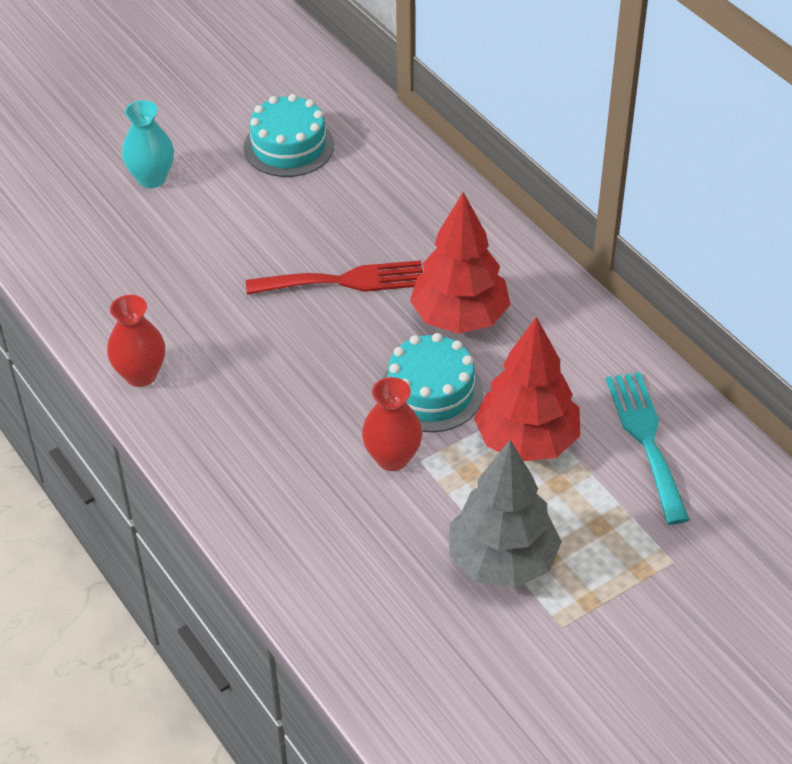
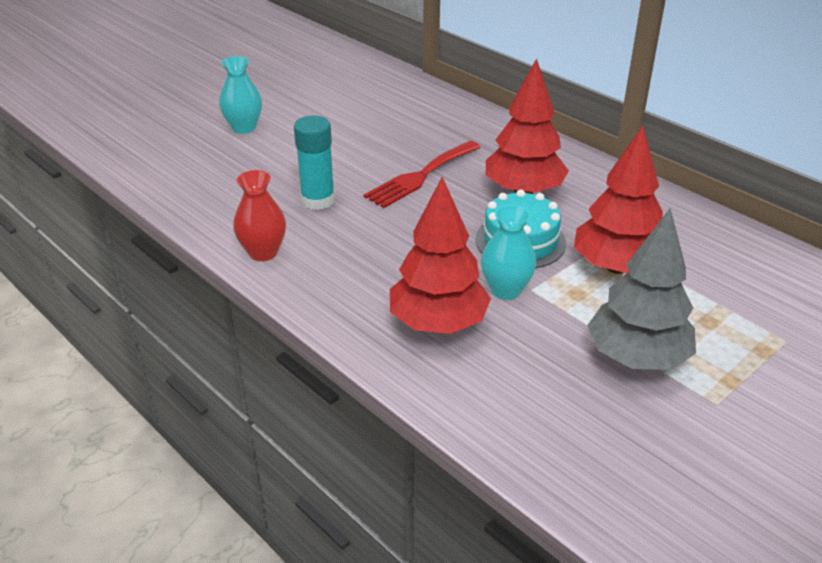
camera: 10 degrees left, 10 degrees down
(216, 305) = (318, 200): none -> turquoise glue stick
(289, 146) = (349, 102): turquoise cake -> none
(306, 492) = (438, 323): none -> red tree
(344, 281) = (420, 176): red fork -> red fork turned 150 degrees clockwise
(392, 458) = (506, 290): red vase -> turquoise vase
(646, 439) = (715, 256): turquoise fork -> none

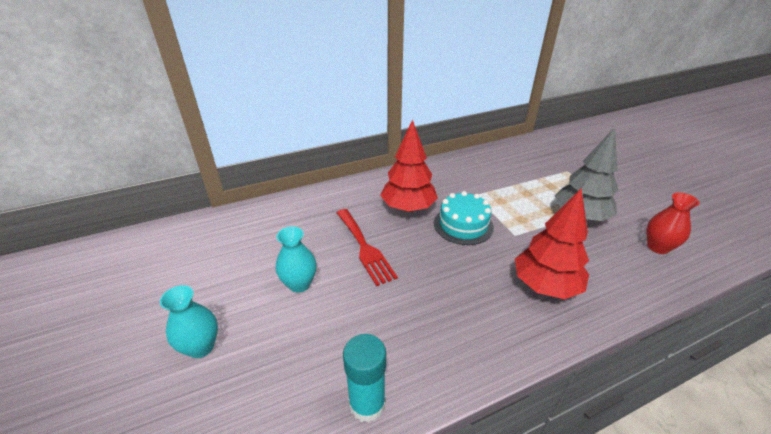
camera: 70 degrees left, 0 degrees up
(263, 252) = (432, 374): red vase -> red vase (658, 247)
(318, 200) = (367, 316): turquoise glue stick -> turquoise glue stick (367, 404)
(506, 290) = (513, 245): turquoise vase -> turquoise vase (299, 284)
(616, 267) = (499, 198): red tree -> none

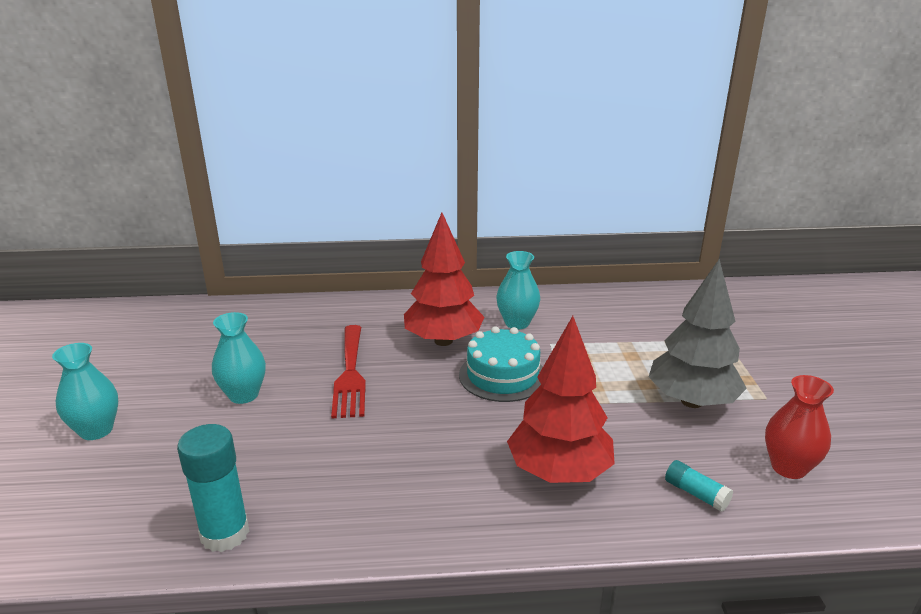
camera: 20 degrees right, 10 degrees down
(444, 184) = (517, 323): none -> turquoise vase
(626, 278) = (696, 494): none -> turquoise glue stick

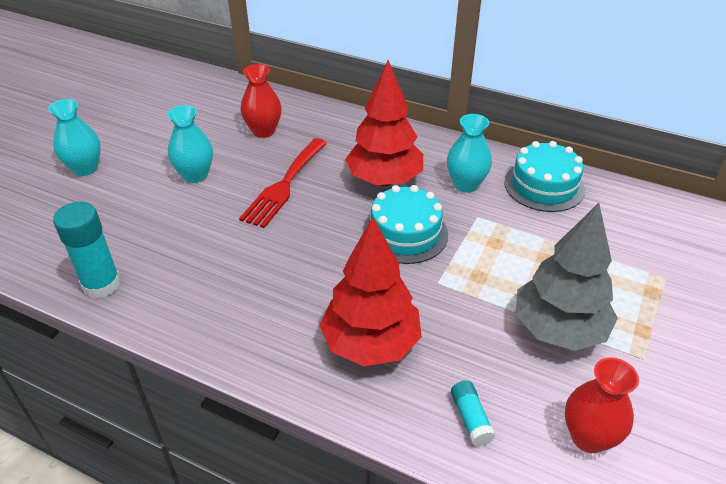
camera: 30 degrees right, 15 degrees up
(284, 336) = (263, 131): none -> red vase
(579, 306) = (544, 186): none -> turquoise cake

